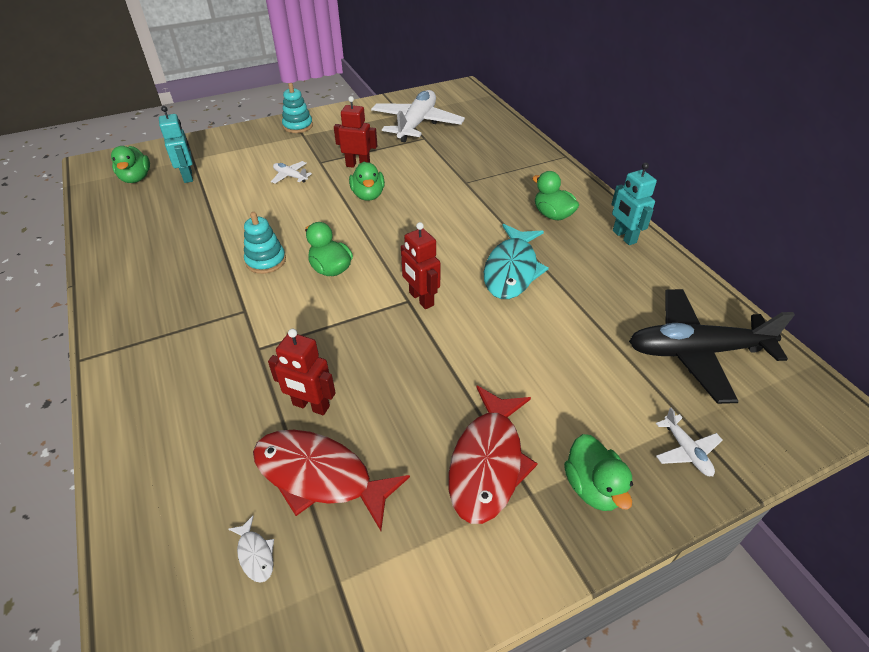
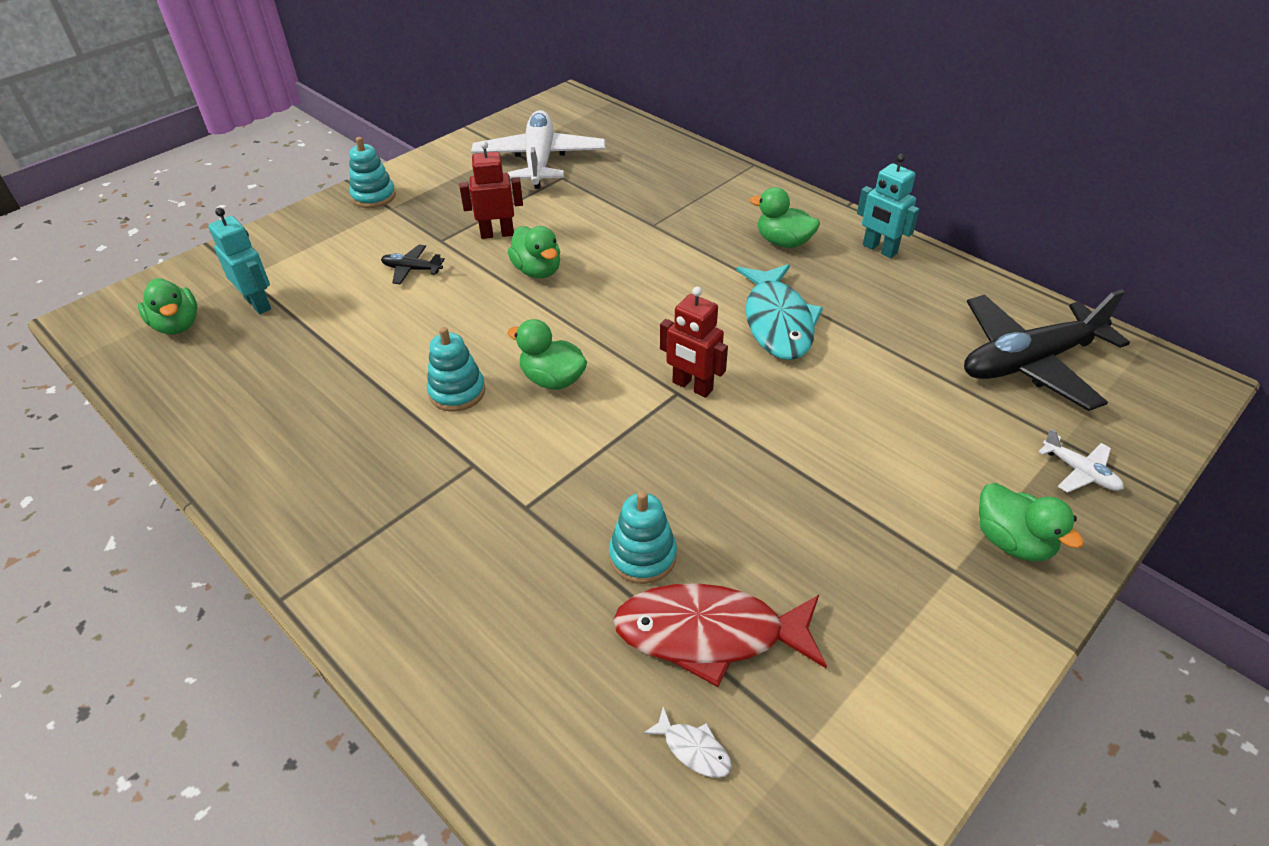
camera: 20 degrees left, 0 degrees up
(290, 176) = (412, 269): white plane -> black plane
(311, 406) = (642, 556): red robot -> turquoise stacking toy
(487, 463) = (889, 553): red fish -> none

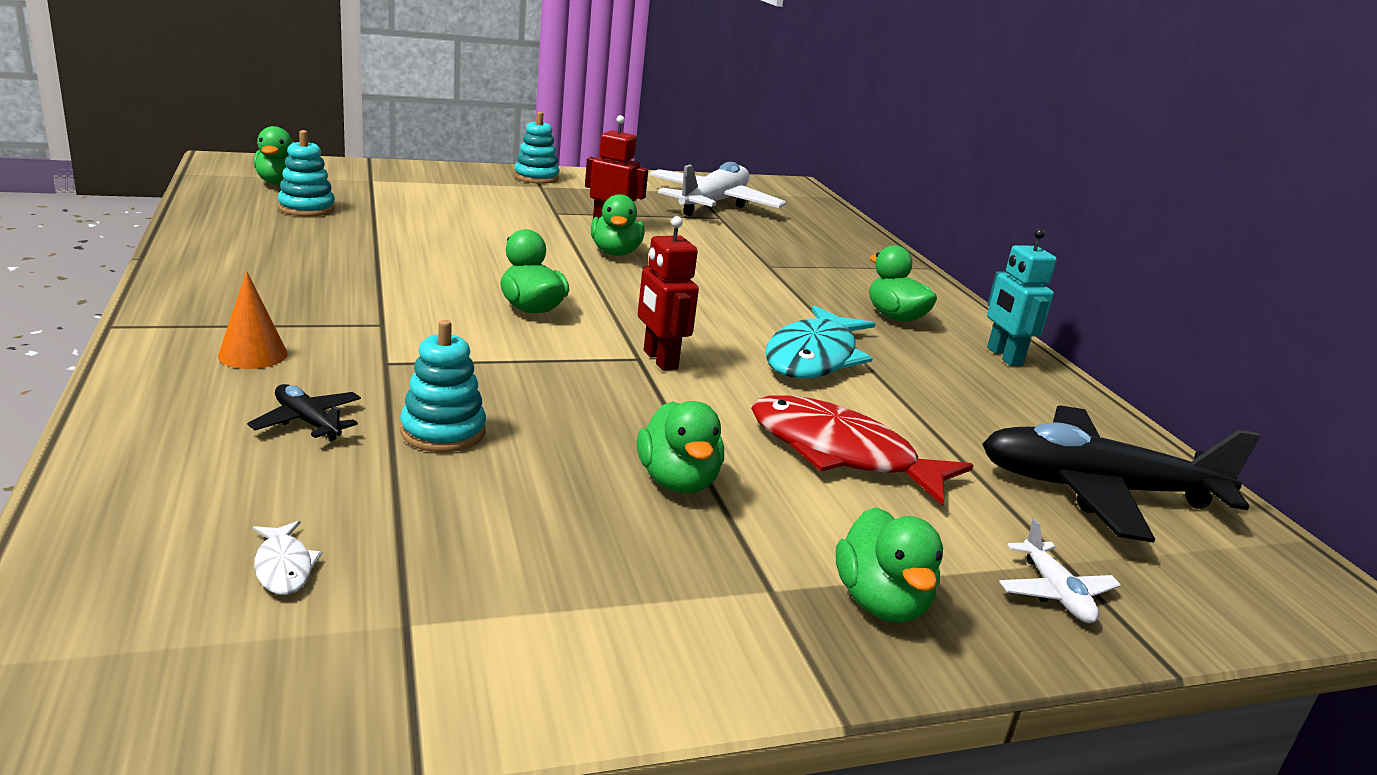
camera: 25 degrees right, 20 degrees down
(258, 303) = (357, 193): turquoise robot -> none
(412, 269) = (506, 218): black plane -> black plane (307, 422)
(426, 561) = (253, 354): none -> orange cone
(457, 392) = (435, 285): turquoise stacking toy -> turquoise stacking toy (307, 208)
(709, 634) = (426, 505): red fish -> red fish (840, 453)
(821, 508) = (678, 481): none -> green duck

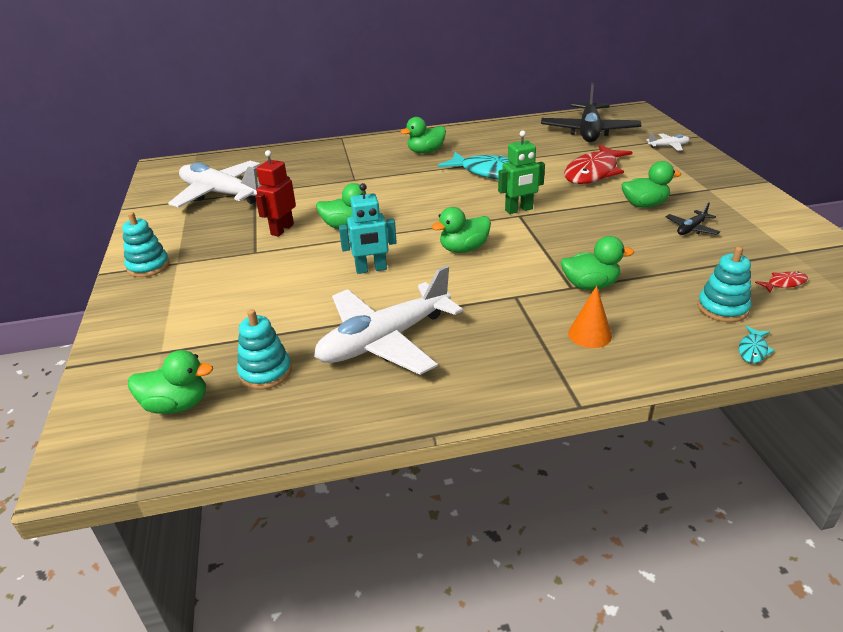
camera: 80 degrees left, 10 degrees up
(106, 468) = (753, 350): none -> turquoise fish
(284, 567) = (784, 283): white fish -> red fish
(307, 422) = (660, 300): black plane -> black plane (691, 229)
(326, 252) = (385, 340): none -> white plane
(443, 432) = (641, 261): turquoise stacking toy -> turquoise stacking toy (722, 308)
(659, 360) = (519, 210): red robot -> green robot
(881, 602) = (699, 172): green duck -> green duck (590, 285)
(1004, 356) = (466, 133): turquoise robot -> turquoise robot (371, 269)

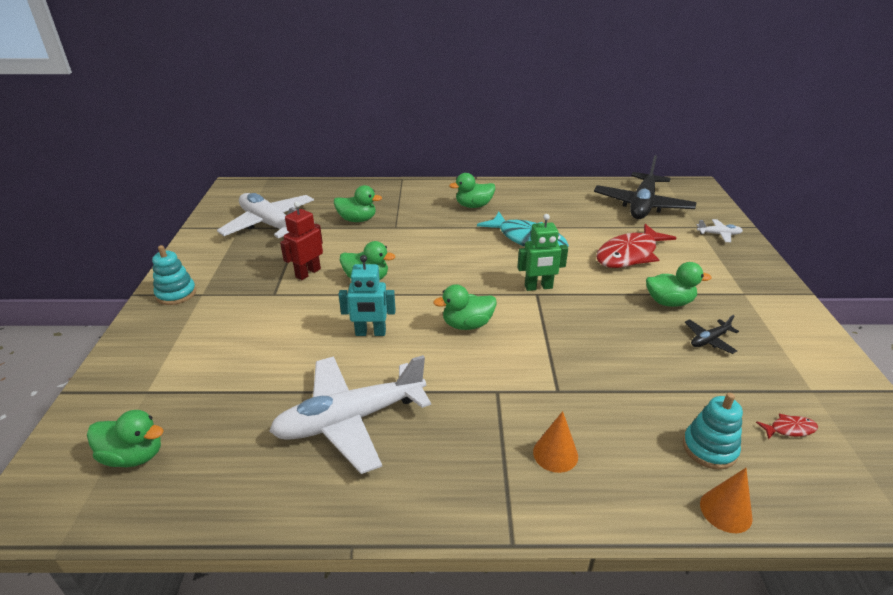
camera: 10 degrees right, 0 degrees up
(265, 372) = (226, 434): turquoise stacking toy -> none
(590, 285) = (577, 392): green duck -> green duck (357, 220)
(753, 350) = (725, 511): turquoise fish -> orange cone

